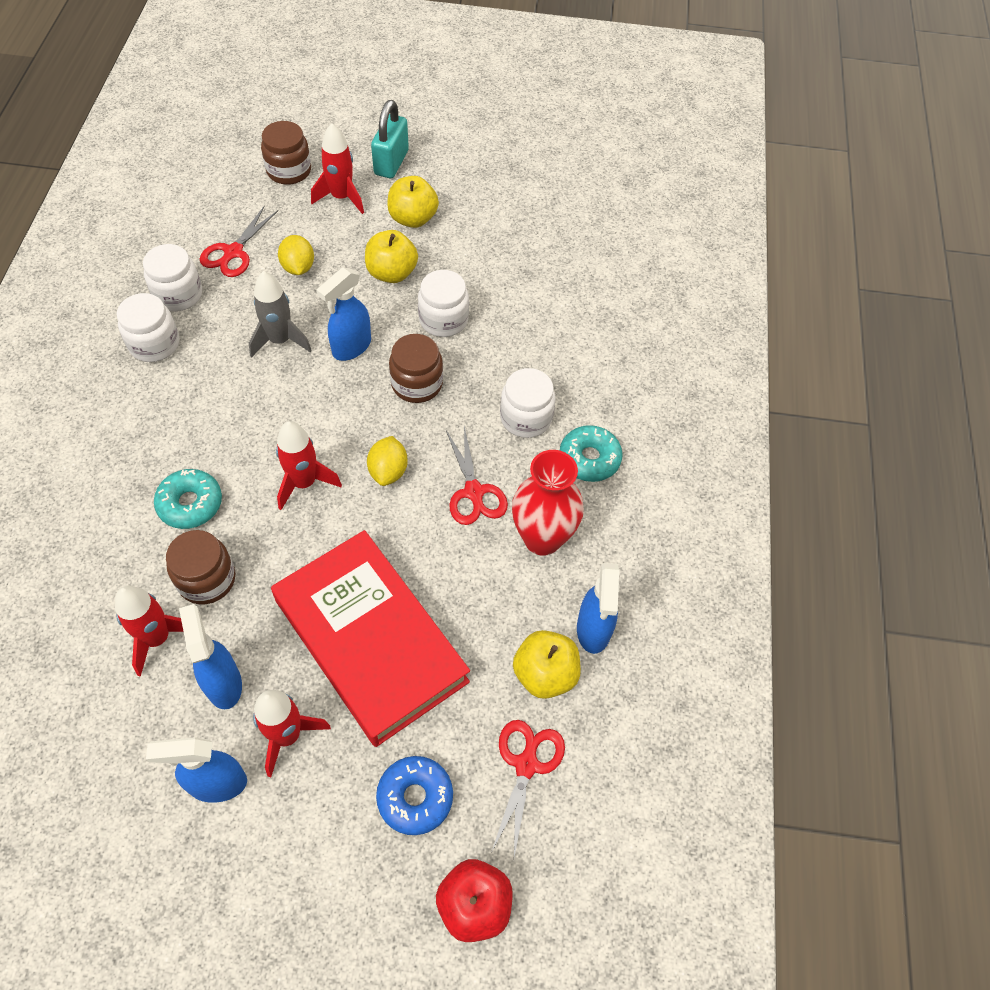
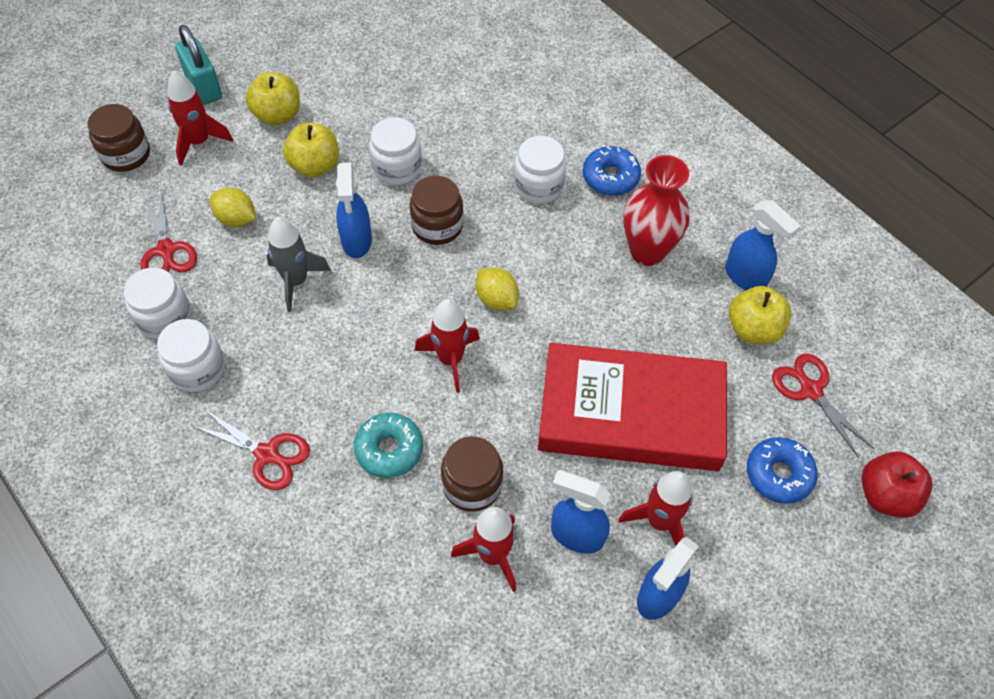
camera: 45 degrees left, 0 degrees up
(474, 492) = (569, 262): red scissors -> red scissors (268, 454)
(589, 459) = (610, 177): turquoise donut -> blue donut

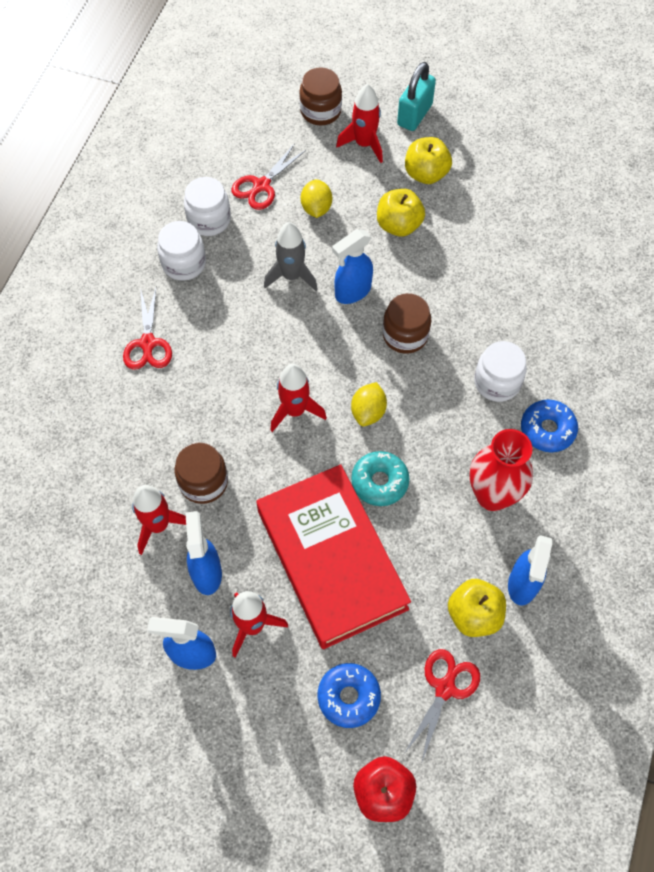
camera: 60 degrees right, 5 degrees up
(389, 449) = (198, 414): turquoise donut -> turquoise donut (379, 482)
(397, 168) = (438, 277): white jar -> none

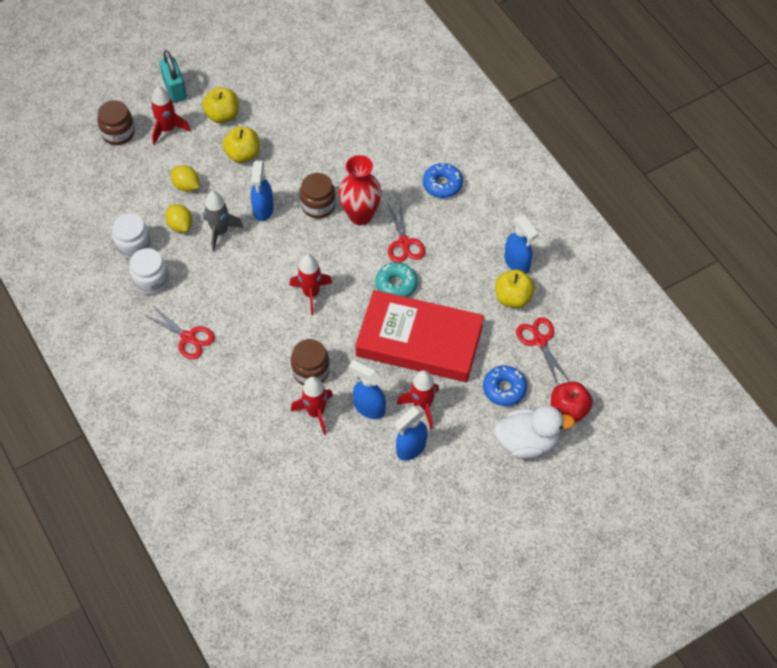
camera: 50 degrees left, 5 degrees down
(261, 186) = (139, 202): red scissors -> red scissors (404, 243)
(301, 777) = (527, 442): none -> white duck
(368, 412) = (348, 259): yellow lemon -> yellow lemon (180, 225)
(492, 495) = (455, 238): red vase -> red vase (360, 215)
(497, 382) = (391, 185): white jar -> none

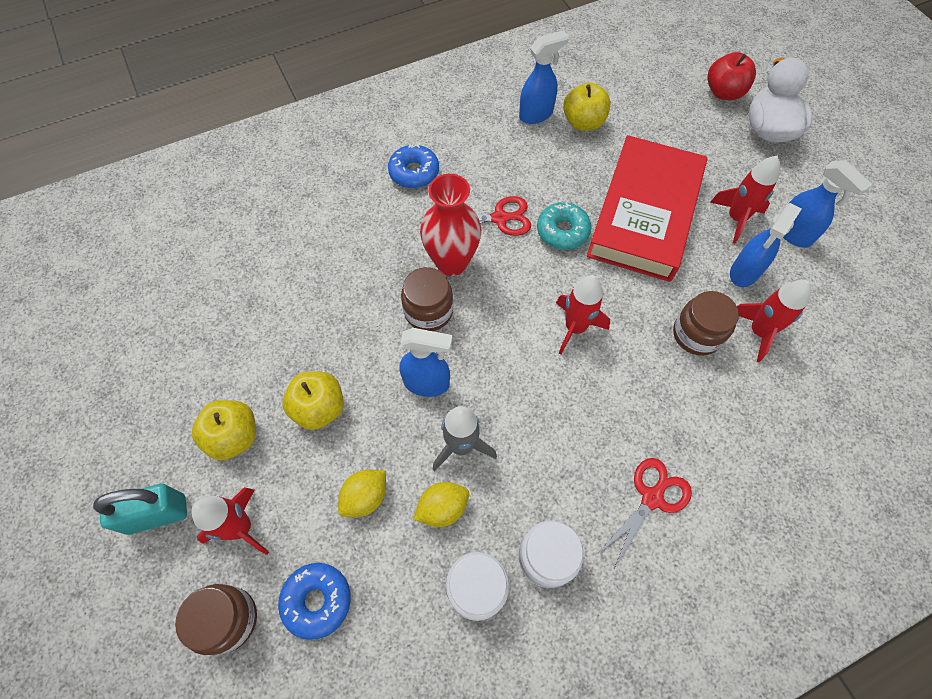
camera: 85 degrees left, 5 degrees up
(504, 389) = (703, 142): blue donut -> blue donut (317, 601)
(539, 340) = (639, 106): red scissors -> none

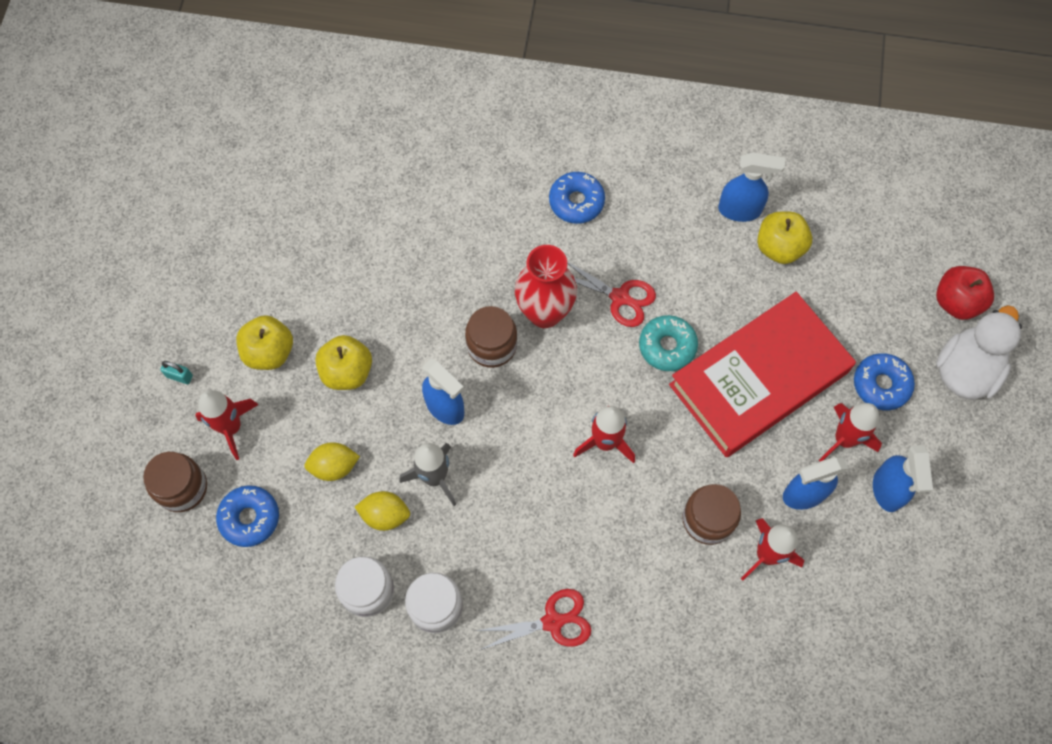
camera: 35 degrees right, 5 degrees up
(157, 514) = (179, 376): turquoise padlock -> turquoise padlock, size x0.48
(726, 169) = (881, 385): none -> blue donut

